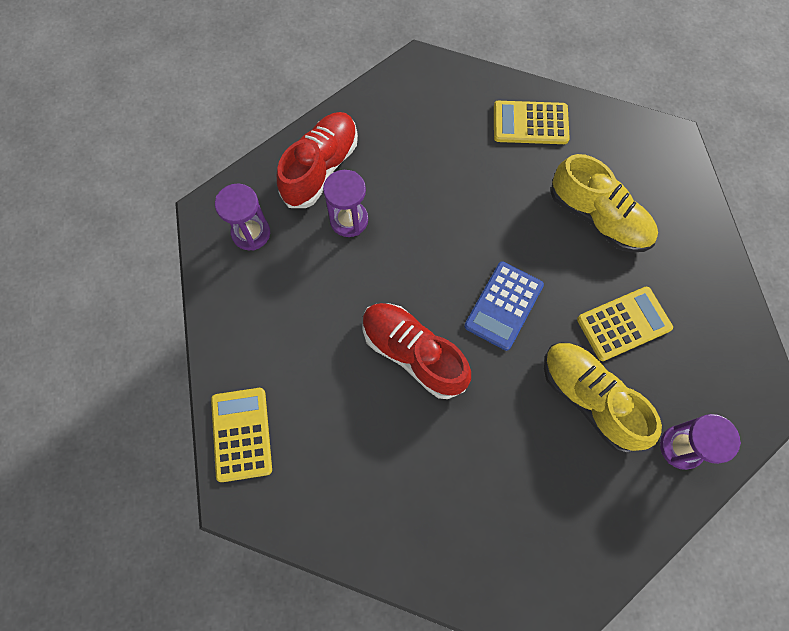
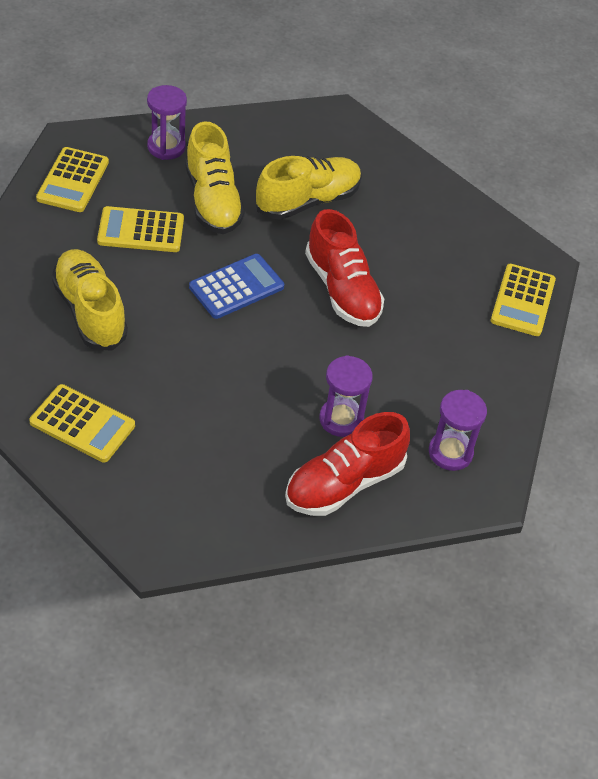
camera: 160 degrees left, 20 degrees down
(504, 452) = (308, 201): none -> yellow shoe
(724, 349) = (73, 180): none -> yellow calculator

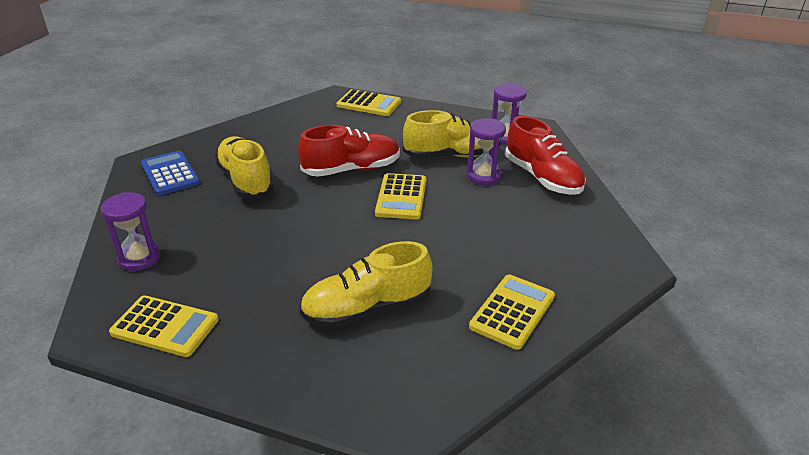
camera: 80 degrees left, 15 degrees down
(141, 230) = (258, 275): yellow calculator -> yellow calculator (401, 197)
(212, 200) = (228, 230): yellow shoe -> yellow shoe (451, 155)
(236, 287) = (343, 219): blue calculator -> blue calculator (170, 174)

